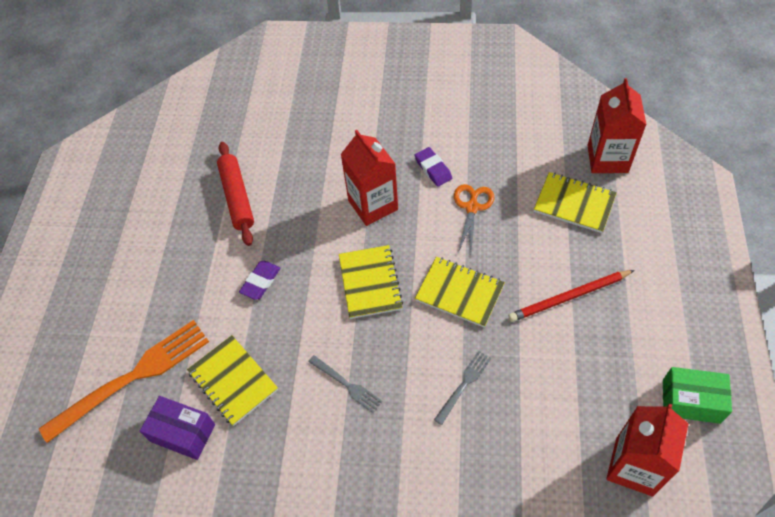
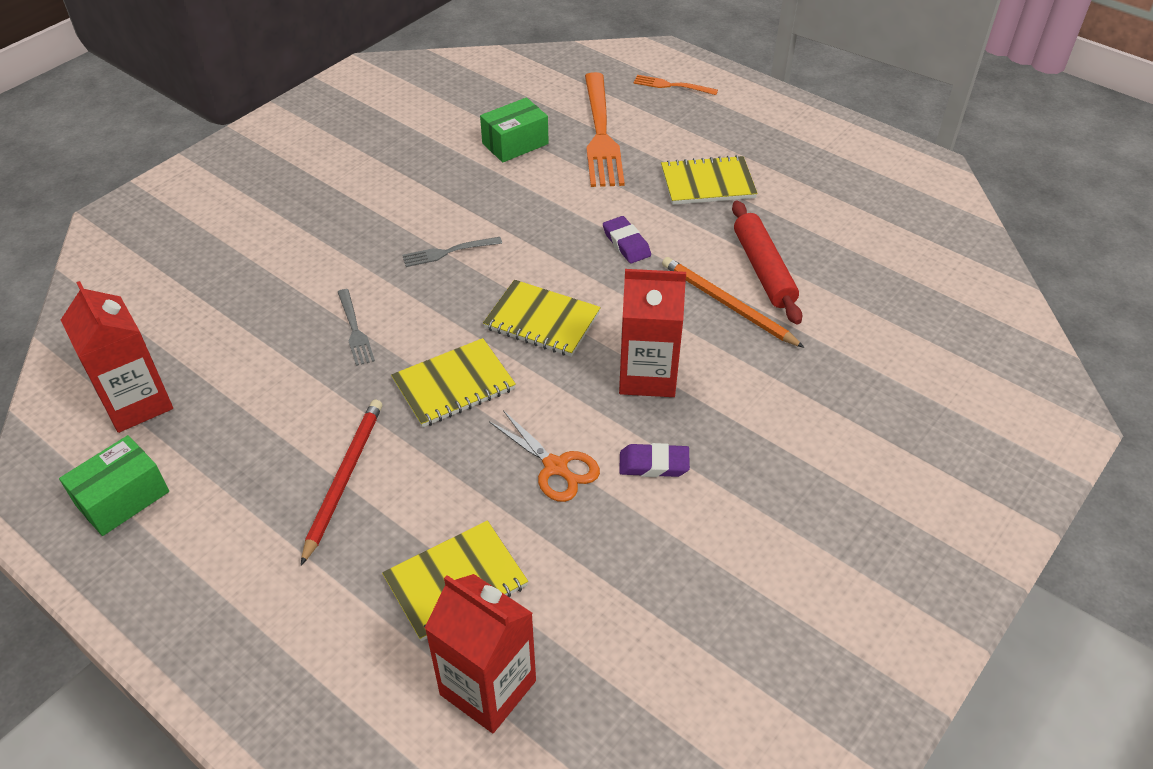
camera: 120 degrees right, 10 degrees down
(29, 367) = (671, 86): none -> orange fork
(183, 433) = (515, 143): purple box -> green box
(233, 381) = (533, 186): yellow notebook -> yellow notebook (707, 183)
(237, 197) = (763, 269): red rolling pin -> red rolling pin turned 60 degrees clockwise
(283, 199) = (727, 304): none -> orange pencil

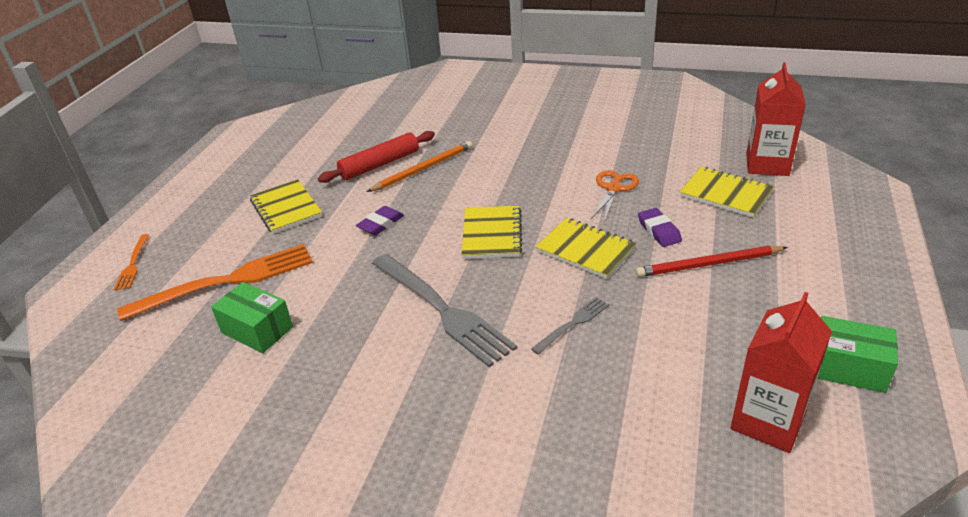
camera: 110 degrees left, 10 degrees down
(447, 252) = (443, 310): grey fork -> grey fork, size x2.08
(647, 375) = (511, 179): red carton -> none
(653, 464) = (579, 159): purple eraser -> purple eraser (659, 231)
(727, 304) = (423, 169): orange pencil -> orange pencil turned 150 degrees counterclockwise

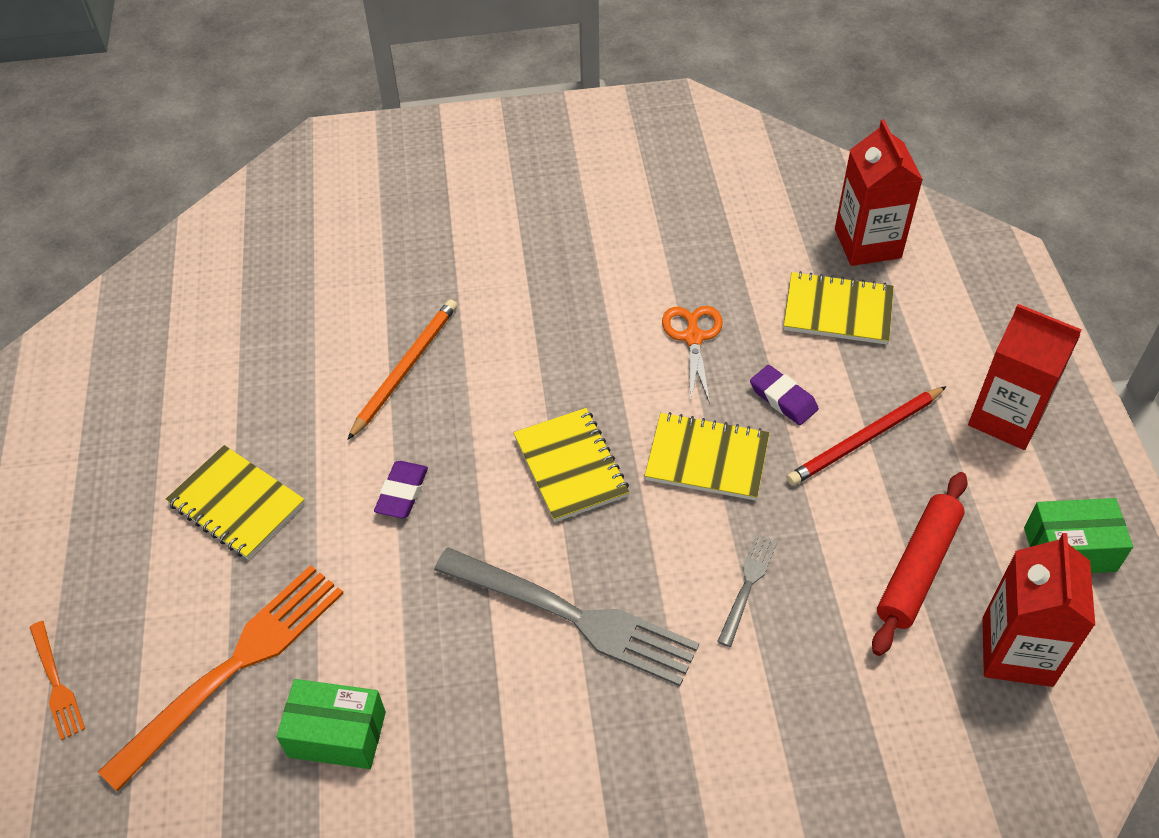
camera: 25 degrees left, 15 degrees up
(380, 164) = (332, 377): red rolling pin -> red rolling pin (918, 568)
(830, 276) = (1006, 417): none -> red carton

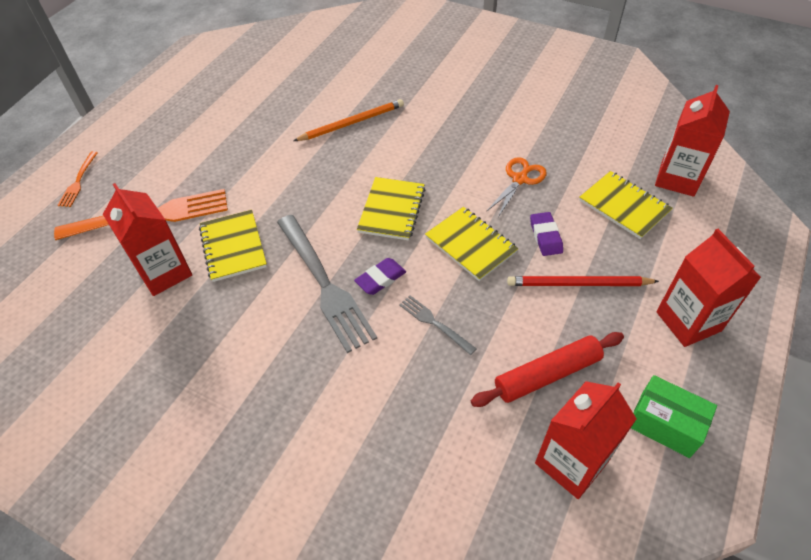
camera: 35 degrees right, 0 degrees up
(236, 504) = (219, 145): yellow notebook -> yellow notebook (233, 247)
(337, 734) = (164, 272): green box -> red carton
(402, 493) = (297, 179): purple eraser -> purple eraser (380, 279)
(748, 584) = (434, 323): grey fork -> grey fork turned 105 degrees counterclockwise

